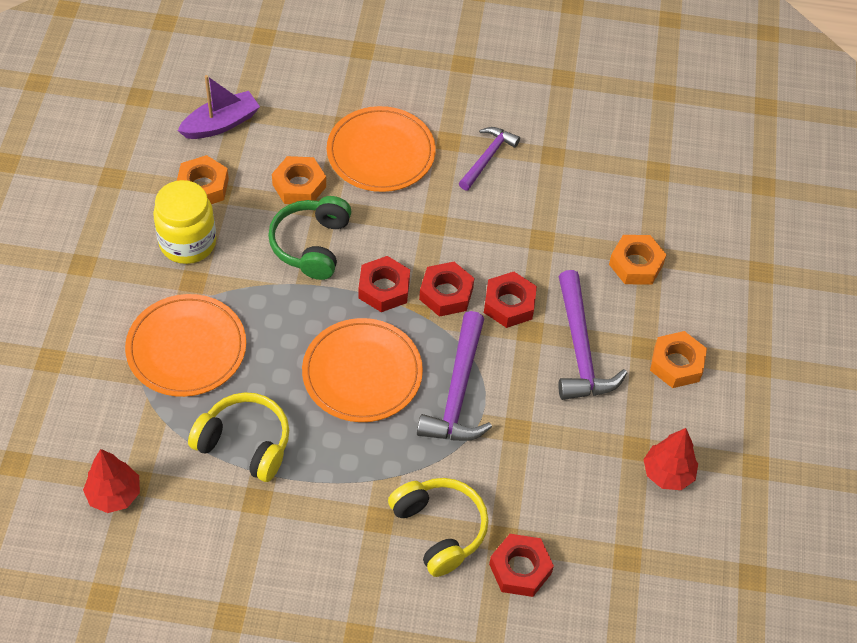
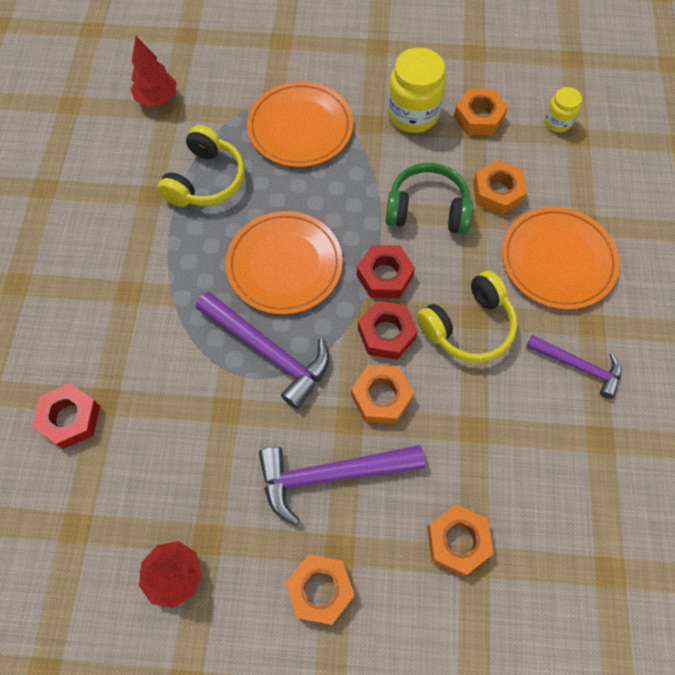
camera: 90 degrees right, 10 degrees up
(221, 124) = (557, 122): purple boat -> yellow jar
(439, 529) = (116, 342): yellow headphones -> yellow headphones (468, 326)
(458, 391) = (269, 351): purple hammer -> purple hammer turned 150 degrees counterclockwise
(509, 304) = (381, 397): red nut -> orange nut

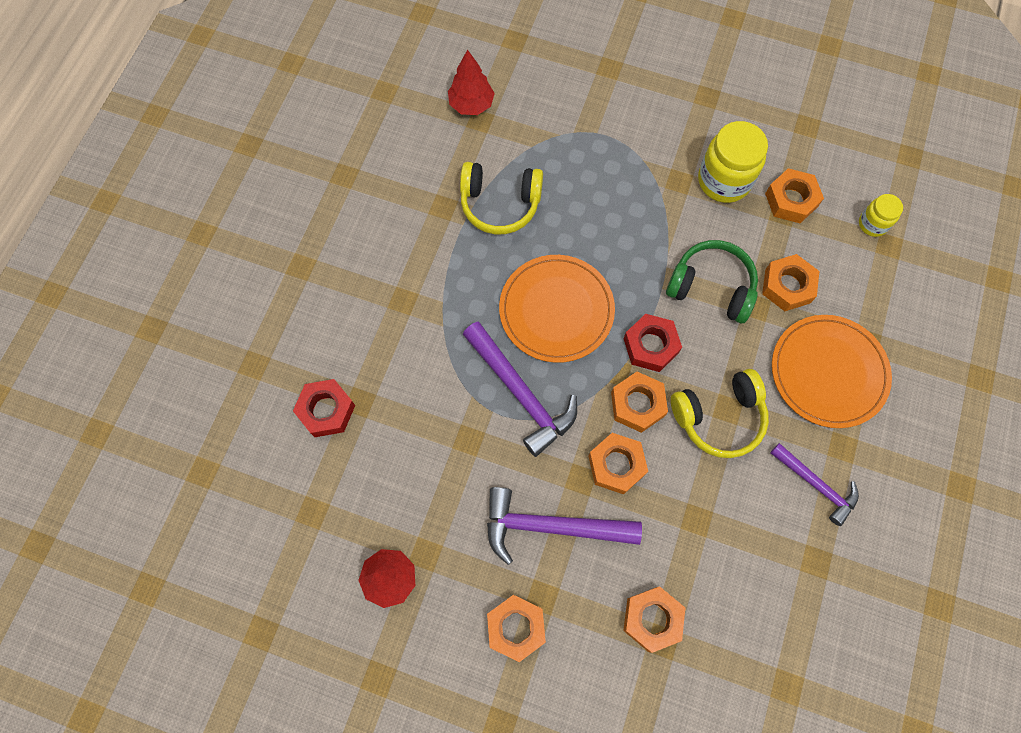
camera: 15 degrees right, 5 degrees up
(206, 180) = (500, 203): yellow headphones -> yellow headphones turned 60 degrees clockwise
(300, 127) = (606, 169): orange plate -> none
(386, 333) = (637, 404): red nut -> orange nut

